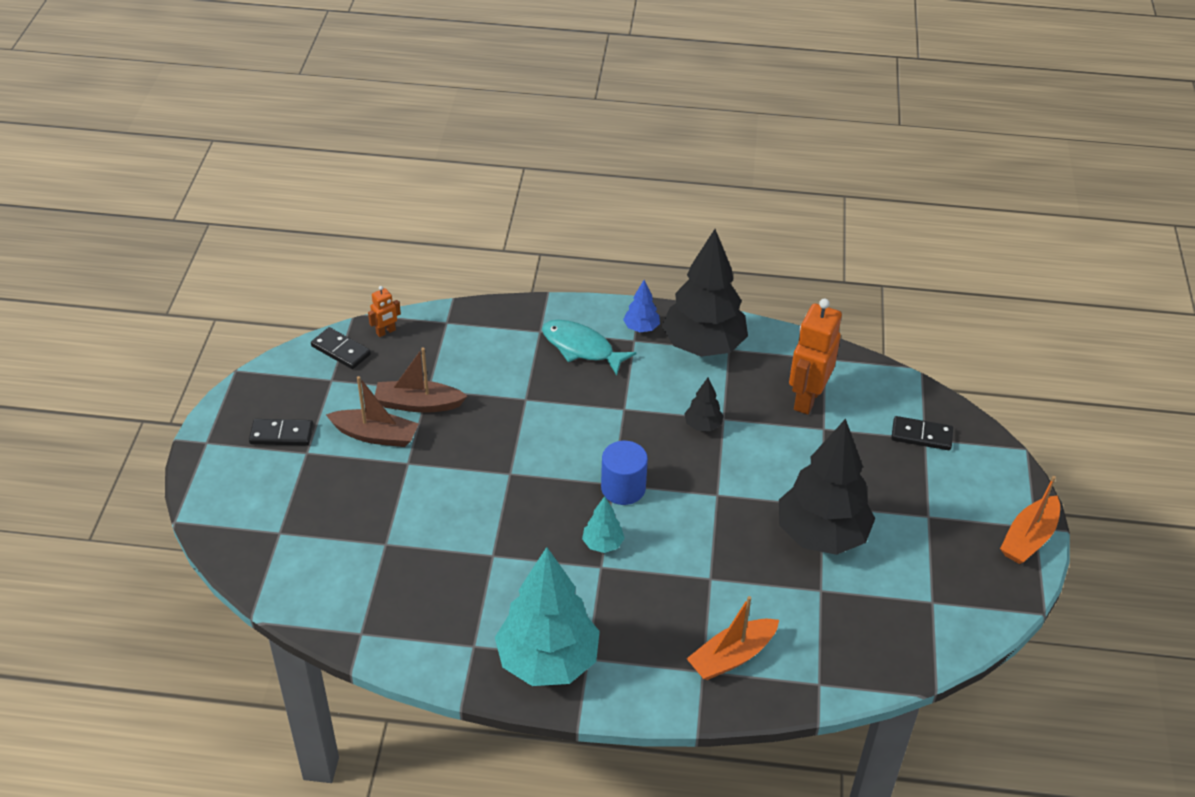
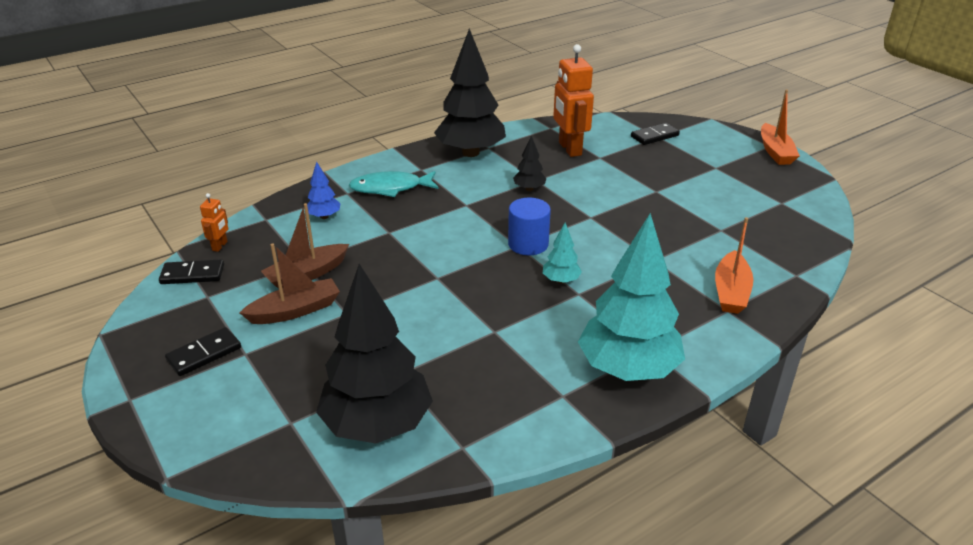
camera: 40 degrees left, 10 degrees down
(641, 328) = (417, 161): blue tree -> blue tree (324, 216)
(821, 535) = (679, 204): black tree -> black tree (377, 425)

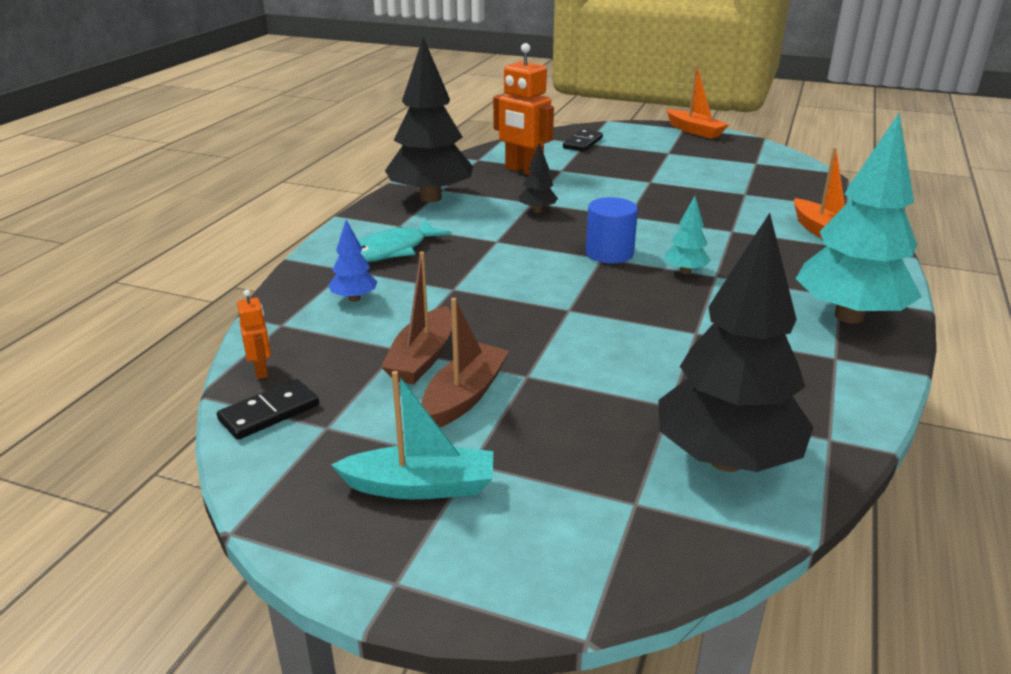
camera: 35 degrees left, 5 degrees down
(204, 354) = (421, 486): black domino -> turquoise boat

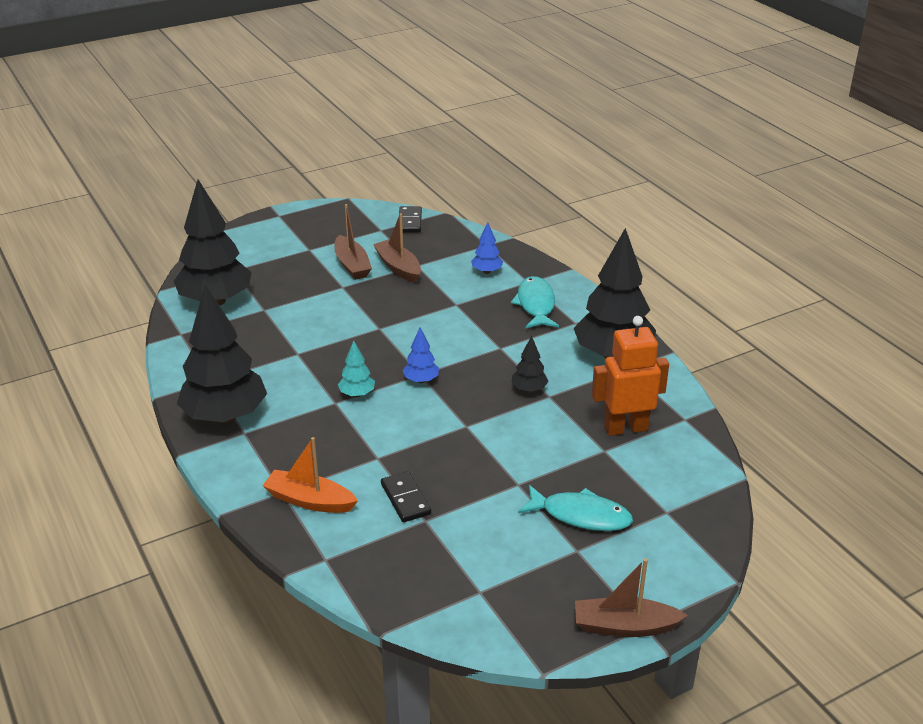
camera: 130 degrees right, 5 degrees up
(261, 370) = (447, 228): orange robot -> none
(421, 486) = (313, 235): turquoise boat -> none
(582, 143) = (667, 508): black domino -> black domino (405, 499)
(609, 253) = (421, 380): blue cylinder -> blue tree
(638, 159) = (580, 515): none -> turquoise fish
(694, 131) = (624, 626): orange boat -> brown boat
(849, 316) = (225, 416): turquoise tree -> black tree

